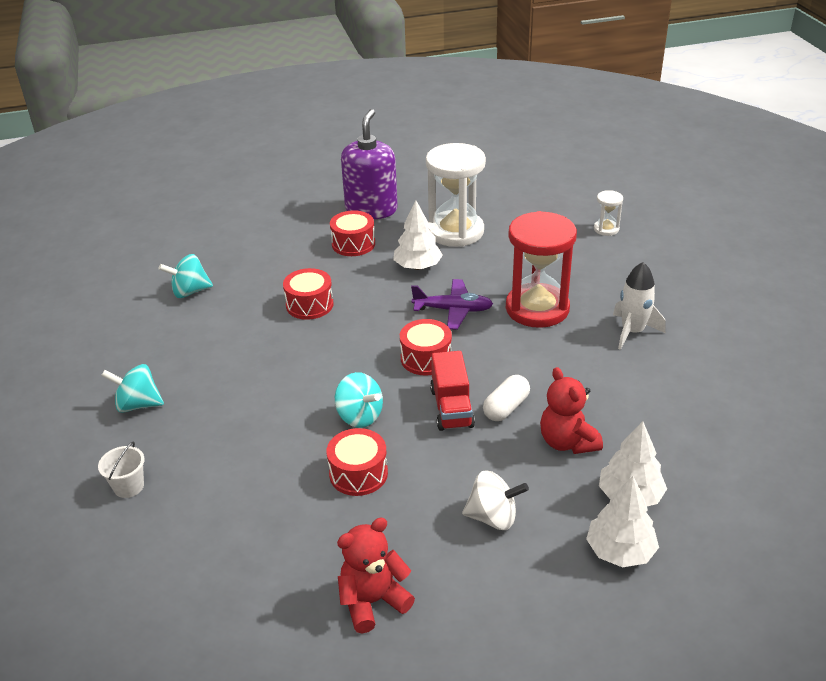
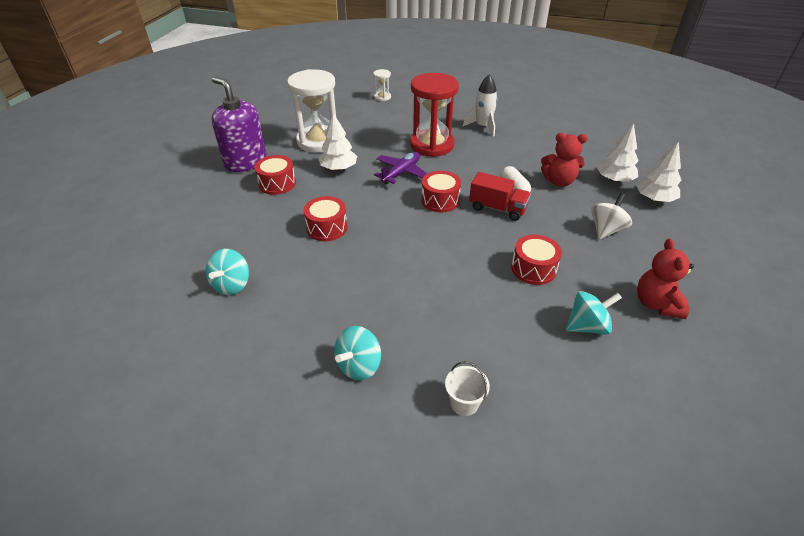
camera: 60 degrees left, 5 degrees up
(359, 416) = (475, 248): turquoise spinning top -> turquoise spinning top (587, 326)

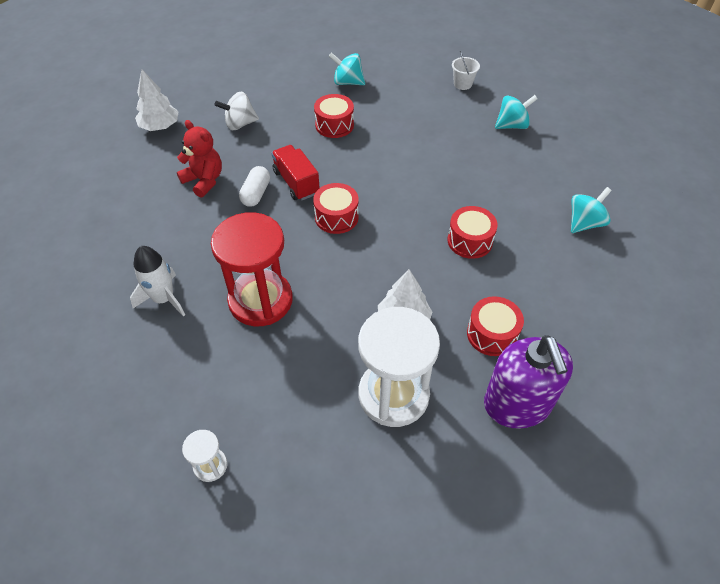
camera: 145 degrees left, 10 degrees up
(401, 173) = (339, 274): purple plane -> none
(614, 179) = (156, 157): white tree -> none
(656, 304) = (288, 73): red teddy bear -> none

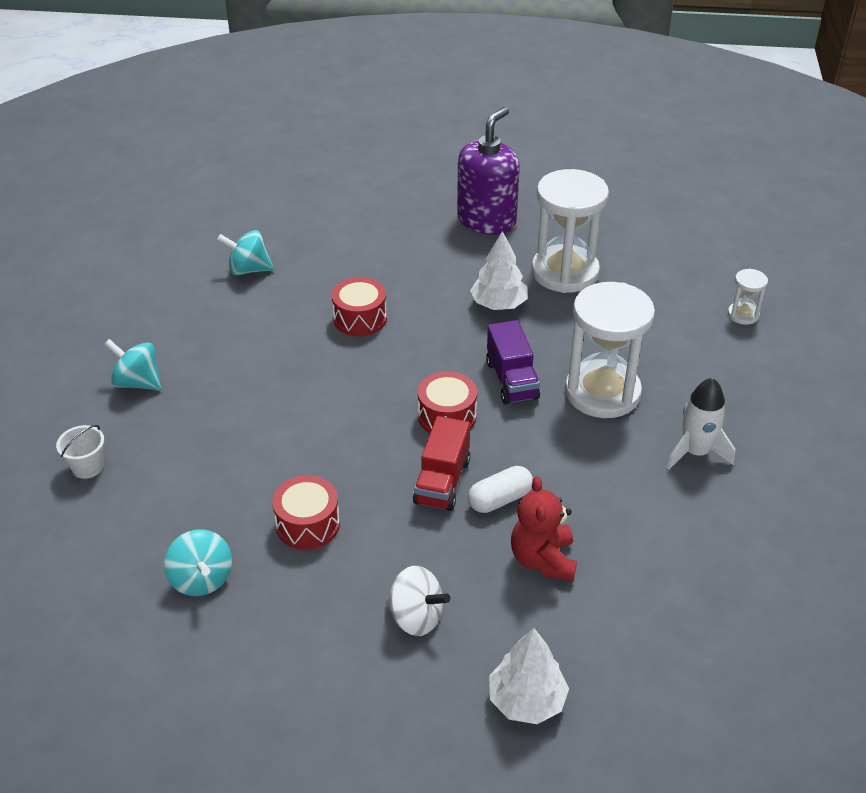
camera: 135 degrees left, 10 degrees down
(260, 300) = (602, 392): red hourglass -> white hourglass
(327, 267) = (512, 380): none -> purple truck
(492, 334) = (444, 258): red drum -> none

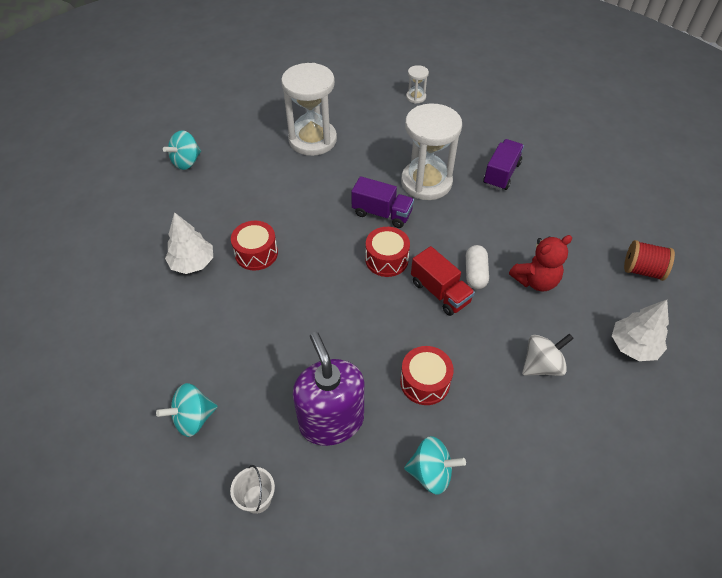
camera: 55 degrees left, 10 degrees up
(248, 270) = (139, 287): turquoise spinning top -> turquoise spinning top (186, 162)
(486, 220) = (229, 145): purple soap dispenser -> purple soap dispenser (331, 420)
(499, 304) = (311, 182): white tree -> white tree (193, 263)
(543, 560) = (535, 281): red teddy bear -> red teddy bear turned 60 degrees counterclockwise
(672, 665) = (642, 270): none -> red spool
(695, 452) = (501, 174): white rocket -> purple truck

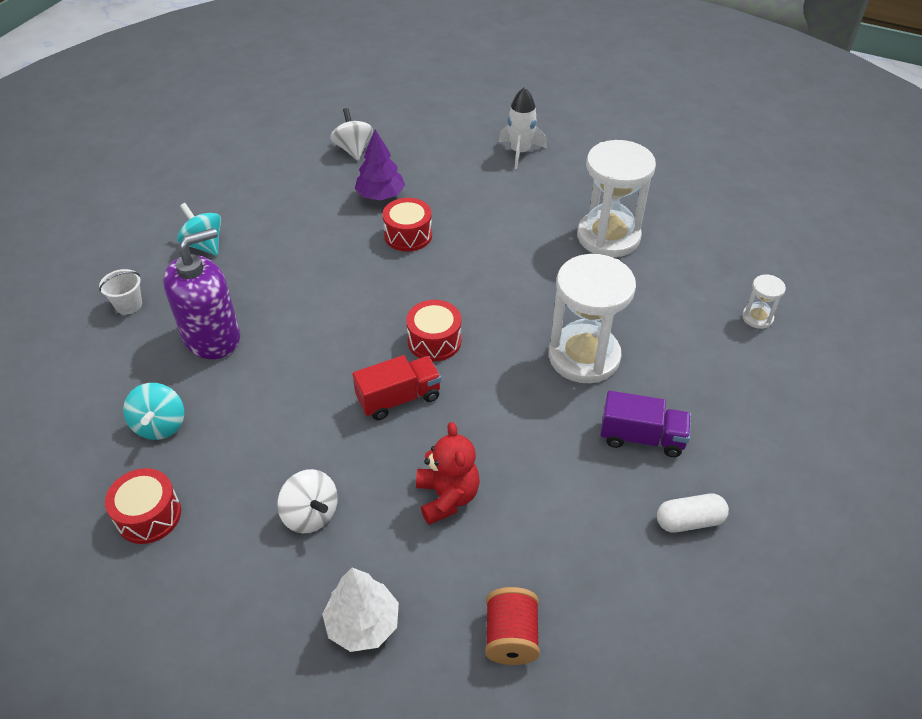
camera: 75 degrees right, 5 degrees down
(110, 272) = (353, 149): none -> white spinning top
(186, 162) = (520, 152): turquoise spinning top -> white rocket
(193, 263) = (380, 195): white tree -> purple tree
(382, 213) = (508, 323): purple truck -> none
(425, 382) = (268, 403): red drum -> red drum (149, 515)
(440, 292) = (399, 398): red truck -> red truck turned 150 degrees counterclockwise
(475, 273) = (439, 429): white capsule -> white capsule (689, 521)
(535, 281) = (447, 497): red teddy bear -> red teddy bear turned 150 degrees counterclockwise

